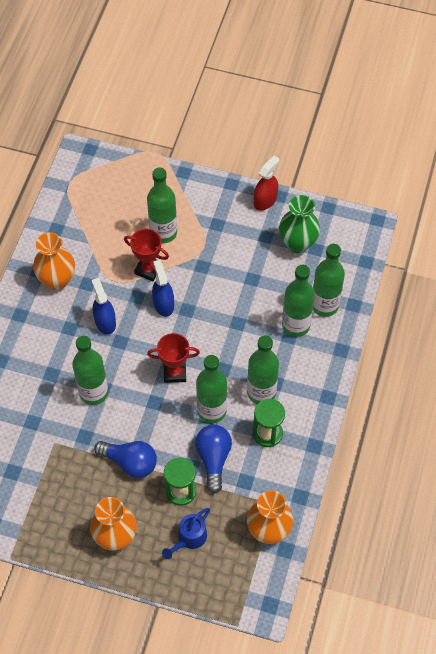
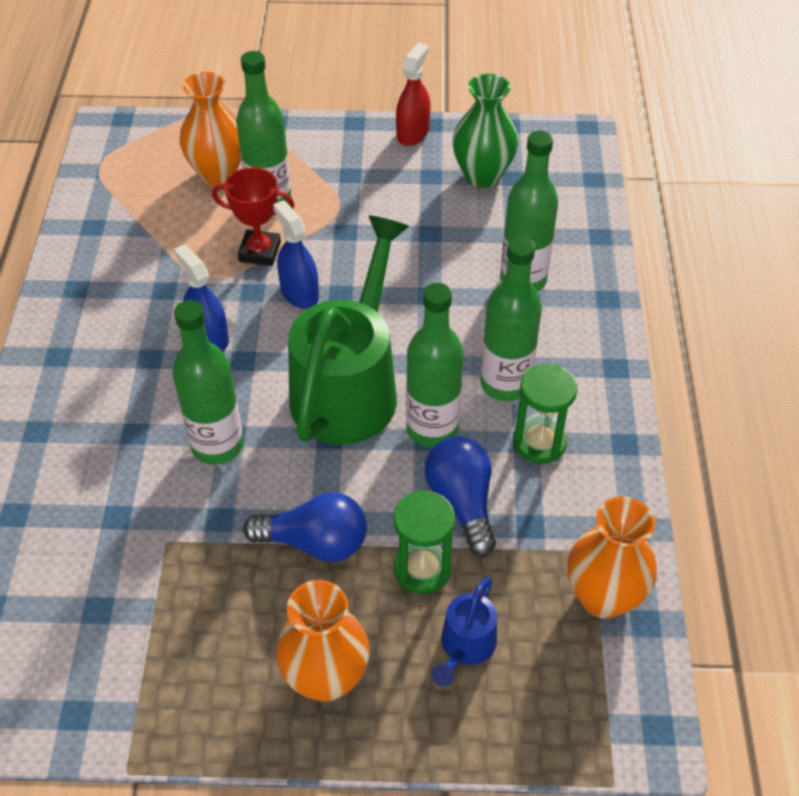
camera: 15 degrees left, 10 degrees down
(57, 280) = (111, 294): orange vase -> orange vase (218, 174)
(174, 372) = (350, 385): red trophy -> green watering can
(324, 305) = (556, 245): green bottle -> none

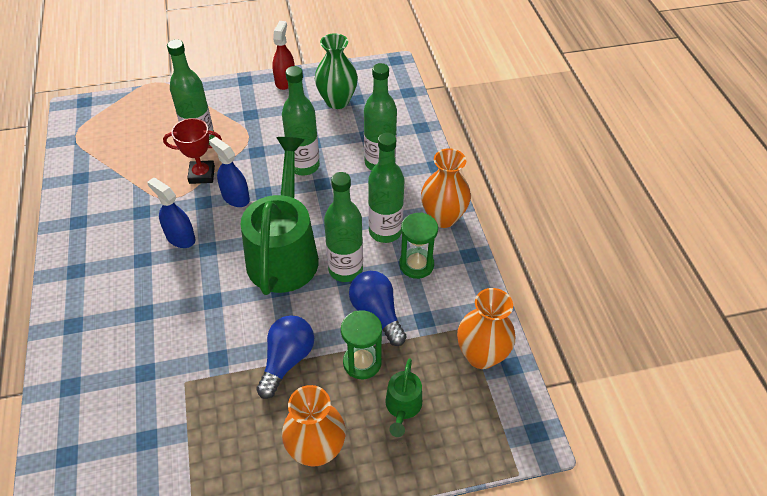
camera: 15 degrees left, 0 degrees up
(217, 445) = (204, 309): green bottle -> green bottle (304, 166)
(218, 174) = (160, 128): orange vase -> orange vase (443, 217)
(315, 542) = (287, 360): blue light bulb -> blue light bulb turned 60 degrees counterclockwise
(465, 647) = (402, 407): blue watering can -> green watering can

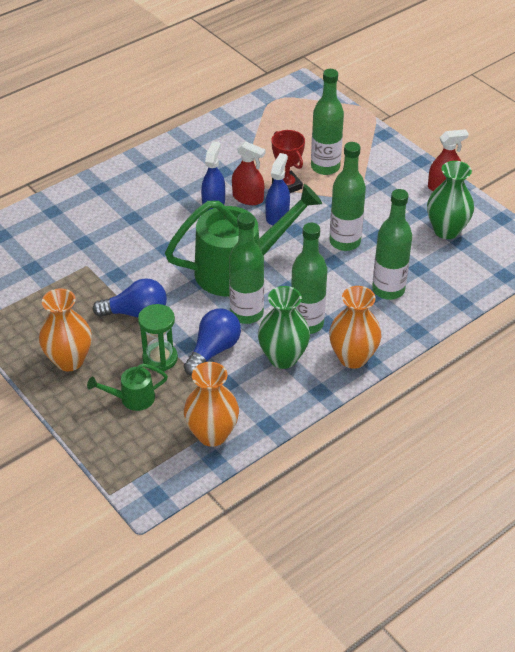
camera: 65 degrees right, 5 degrees down
(194, 208) = (248, 198): none -> red spray bottle
(416, 265) = (283, 358): green hourglass -> green vase

